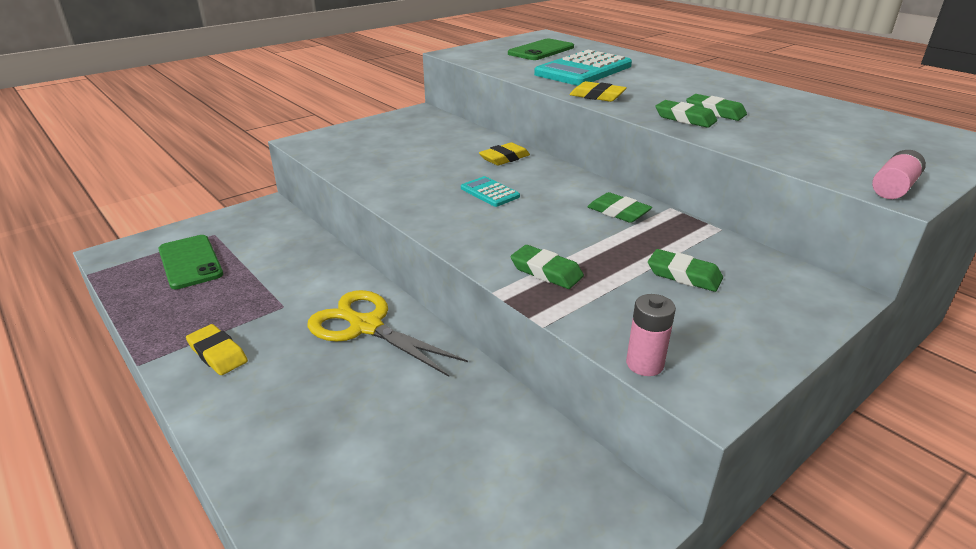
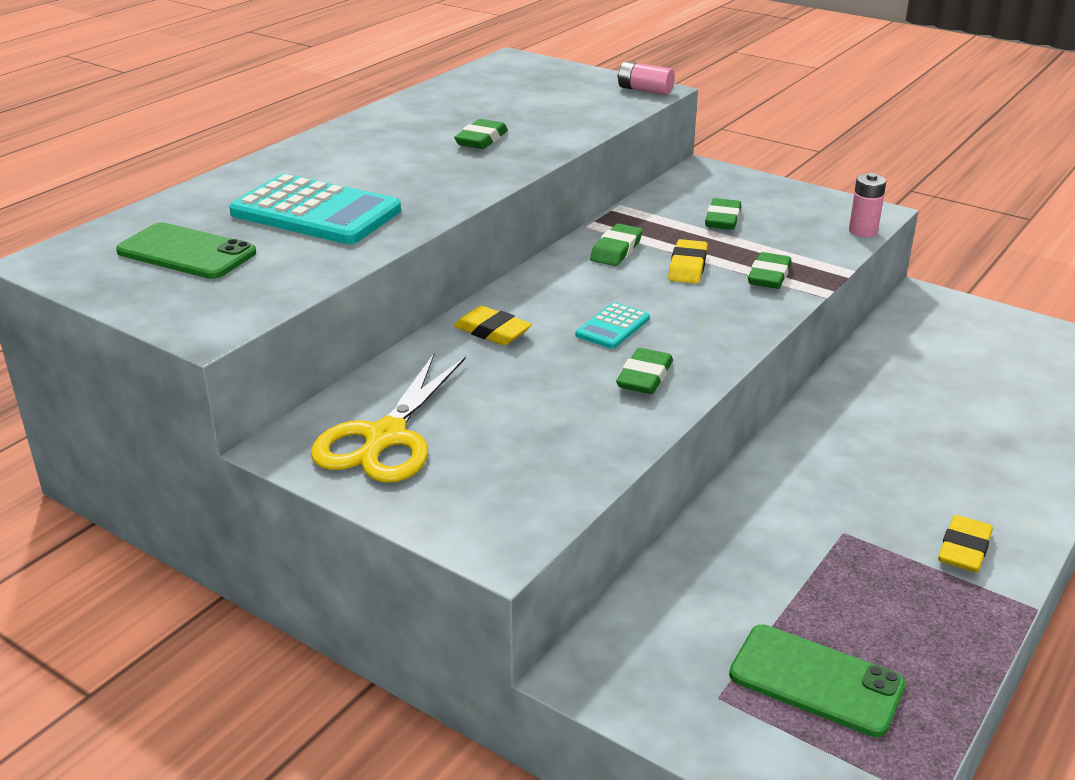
camera: 105 degrees left, 0 degrees up
(190, 262) = (816, 680): green phone -> green phone turned 75 degrees clockwise
(366, 326) = (830, 456): yellow scissors -> yellow scissors (385, 438)
(597, 96) = (448, 197): yellow eraser -> yellow eraser (687, 267)
(685, 118) = (513, 152): green eraser -> green eraser (644, 377)

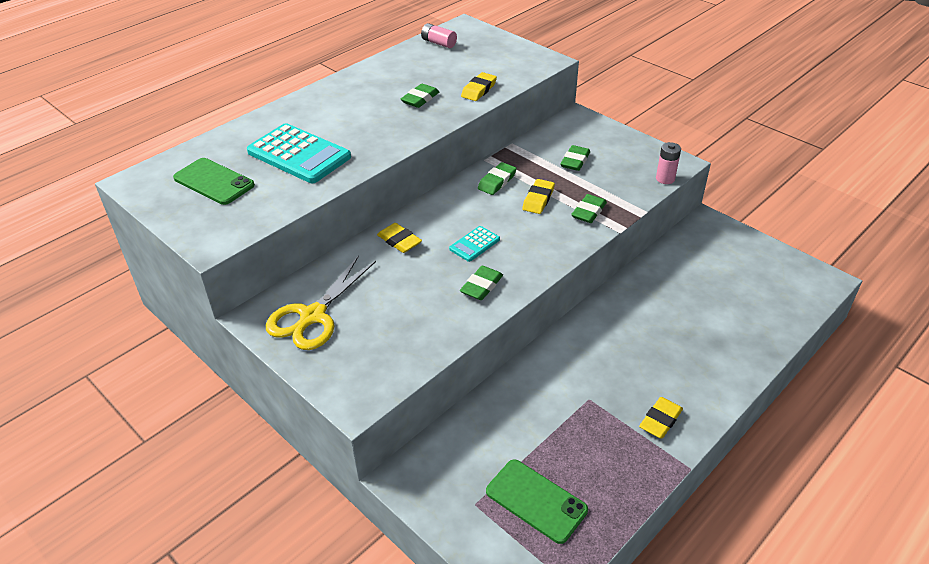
camera: 10 degrees right, 10 degrees up
(566, 125) = (479, 90): none -> yellow eraser
(645, 90) = (542, 60): pink battery -> pink battery (438, 43)

